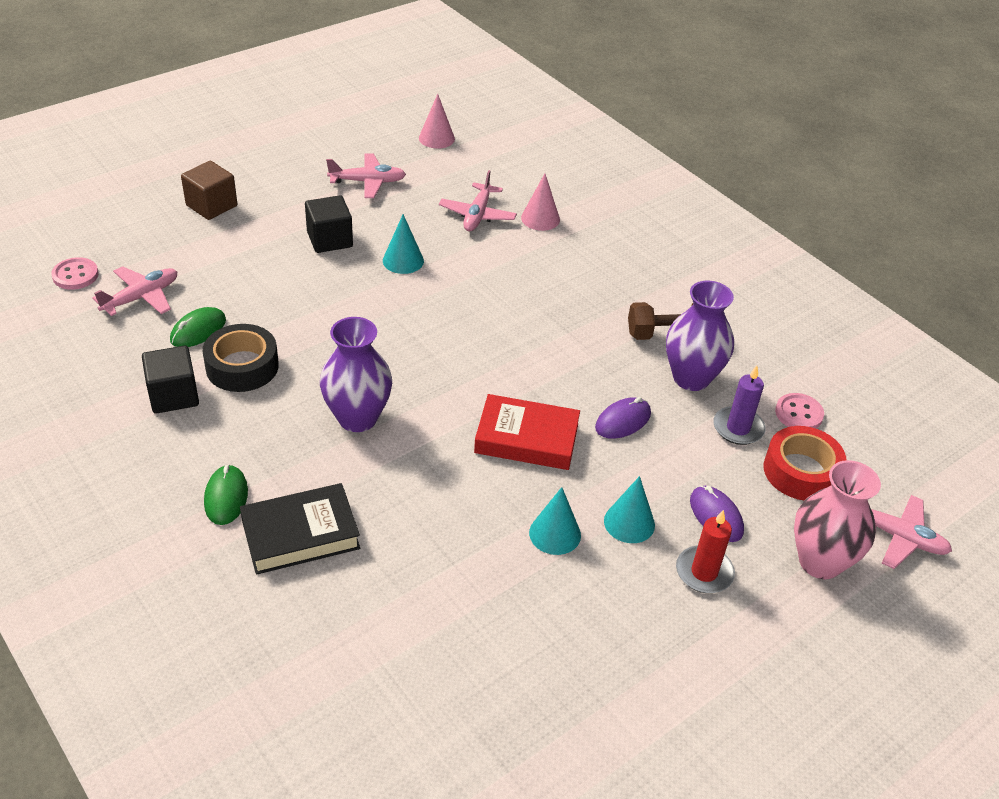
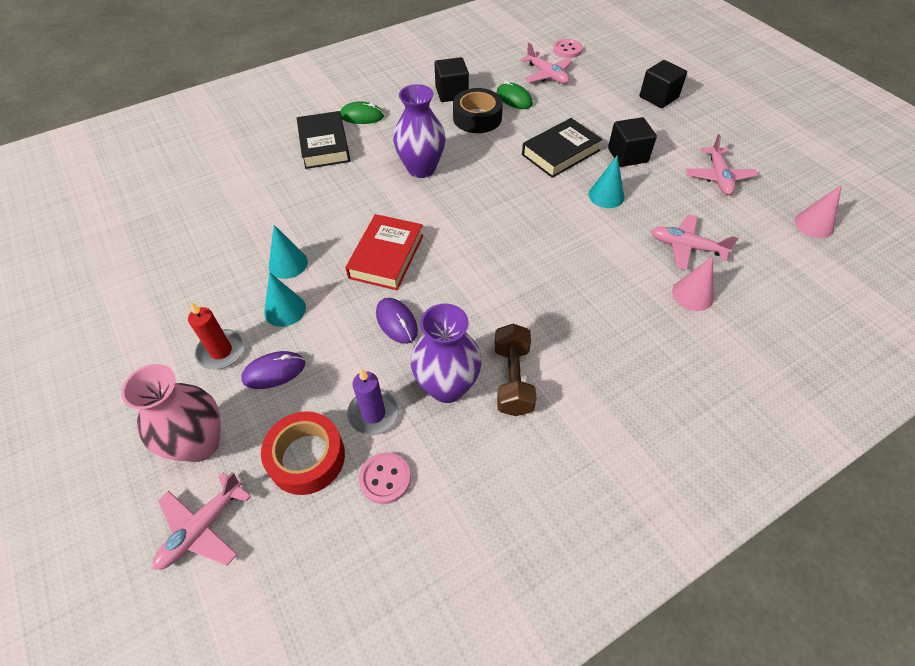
camera: 100 degrees right, 10 degrees up
(211, 205) = (658, 97): brown cube -> black cube
(324, 291) = (560, 153): none -> black book

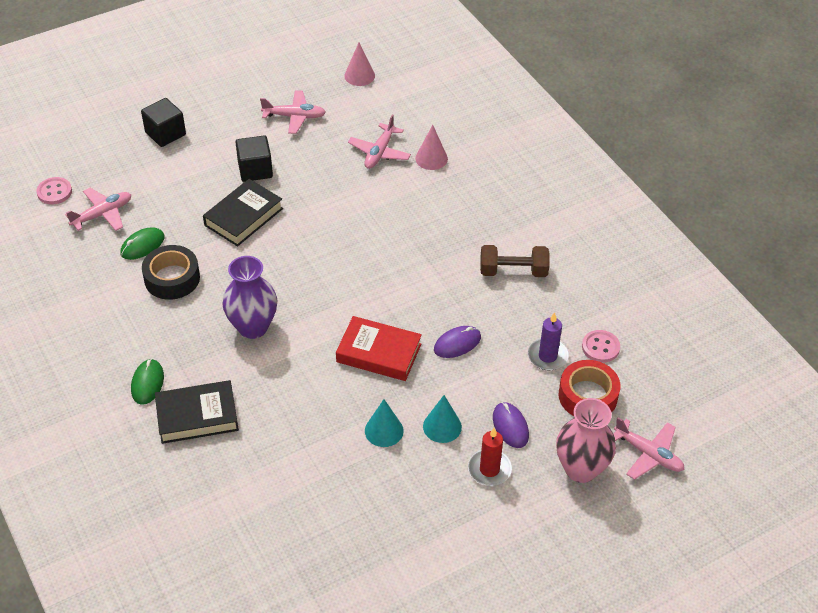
camera: 90 degrees left, 5 degrees down
(447, 386) = (521, 311): purple vase -> none
(451, 93) = (118, 299): black cube -> none
(560, 153) = (243, 217): black book -> black book turned 75 degrees clockwise
(606, 195) = (311, 192): turquoise cone -> none

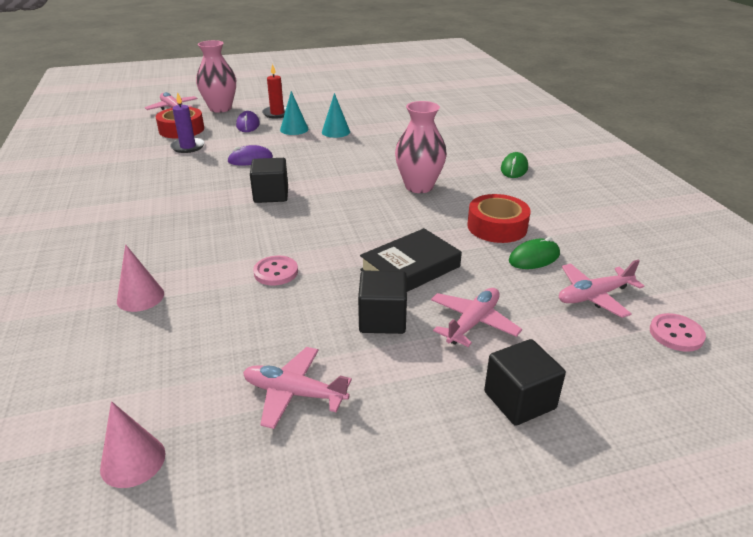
camera: 165 degrees left, 15 degrees down
(172, 278) = (497, 227): black tape -> red tape
(197, 416) = (472, 150): black book -> none
(253, 327) = (419, 186): purple vase -> pink vase
(379, 152) = (201, 315): pink plane -> pink plane (473, 323)
(379, 353) = (317, 162): red book -> none
(400, 285) = (271, 195): none -> black cube
(513, 271) = (159, 191): brown dumbbell -> none
(600, 347) = (143, 146): pink button -> pink button (276, 272)

